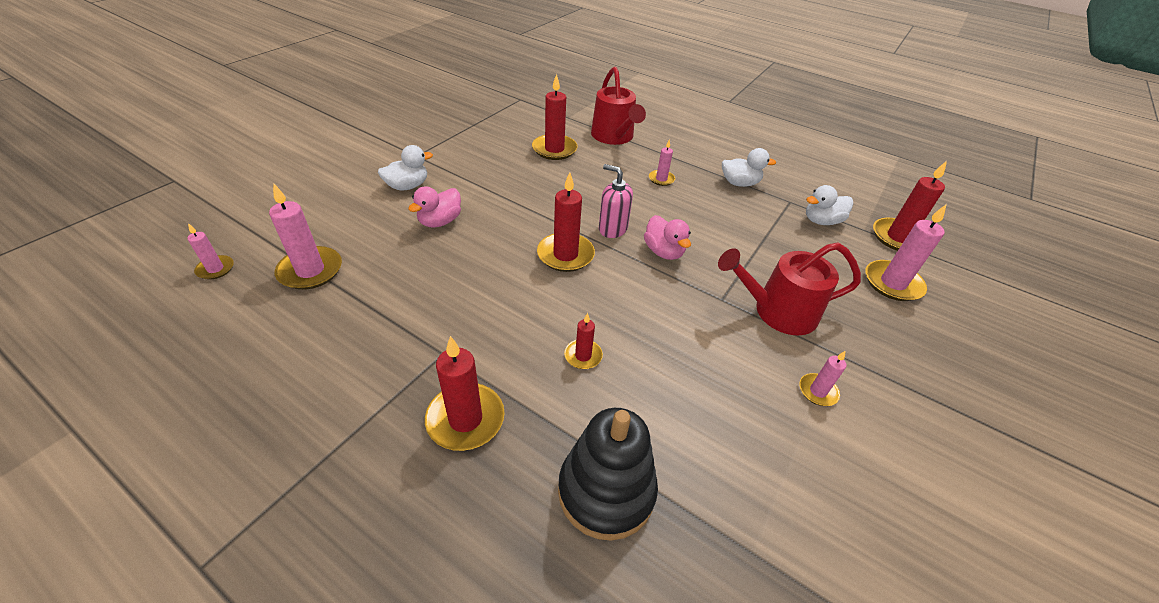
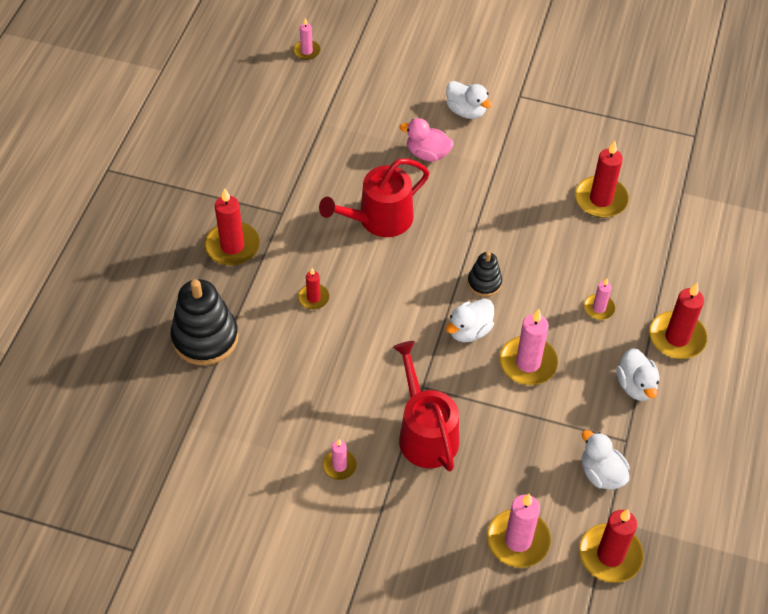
camera: 75 degrees right, 10 degrees up
(310, 271) = (329, 102): pink candle -> pink candle (528, 363)
(565, 255) = (427, 256): red candle -> red candle (677, 337)
(612, 229) = (484, 283): pink soap dispenser -> black stacking toy
(614, 137) = (665, 246): red watering can -> red watering can (379, 219)
(663, 252) = (469, 331): pink duck -> white duck

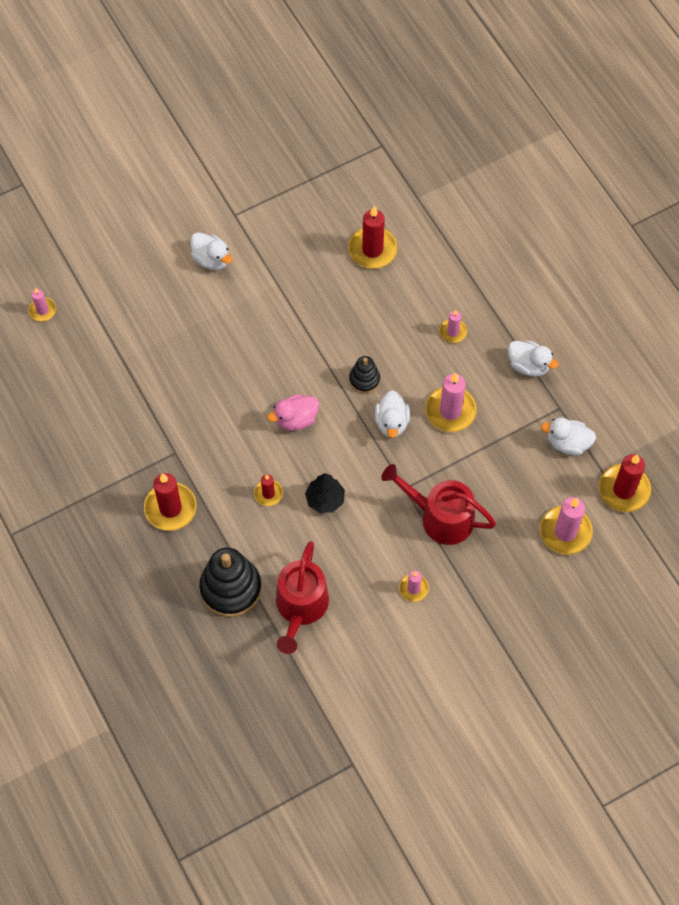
camera: 45 degrees left, 10 degrees up
(350, 339) = (325, 499): none -> black tree
(379, 219) = (246, 396): red watering can -> red watering can (300, 607)
(427, 153) = (222, 317): pink duck -> pink duck (295, 419)
(466, 111) = (211, 259): white duck -> white duck turned 45 degrees clockwise
(677, 337) = (519, 309): red candle -> none

